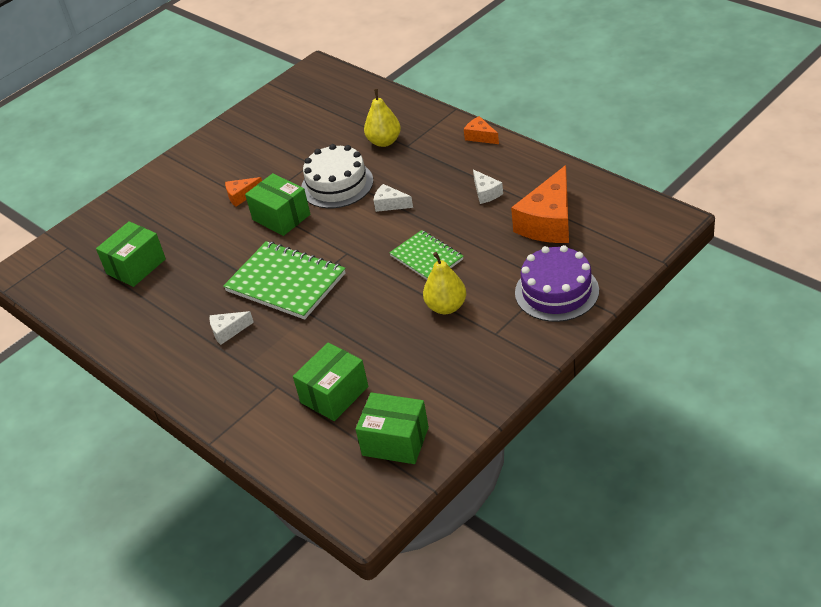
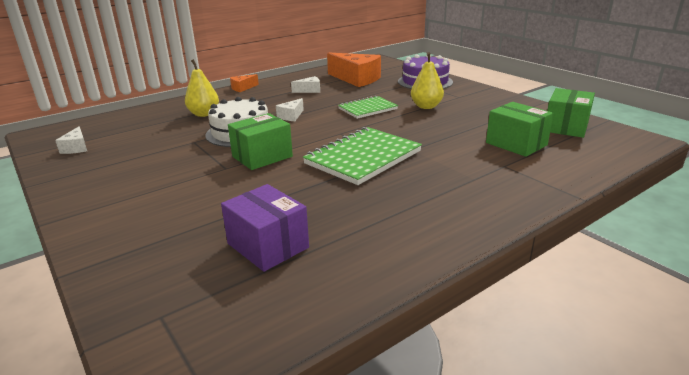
camera: 85 degrees left, 15 degrees down
(136, 266) = (268, 245): green box -> purple box
(228, 331) = (421, 186): white cheese -> white cheese (76, 148)
(241, 196) = (203, 175): orange cheese -> none

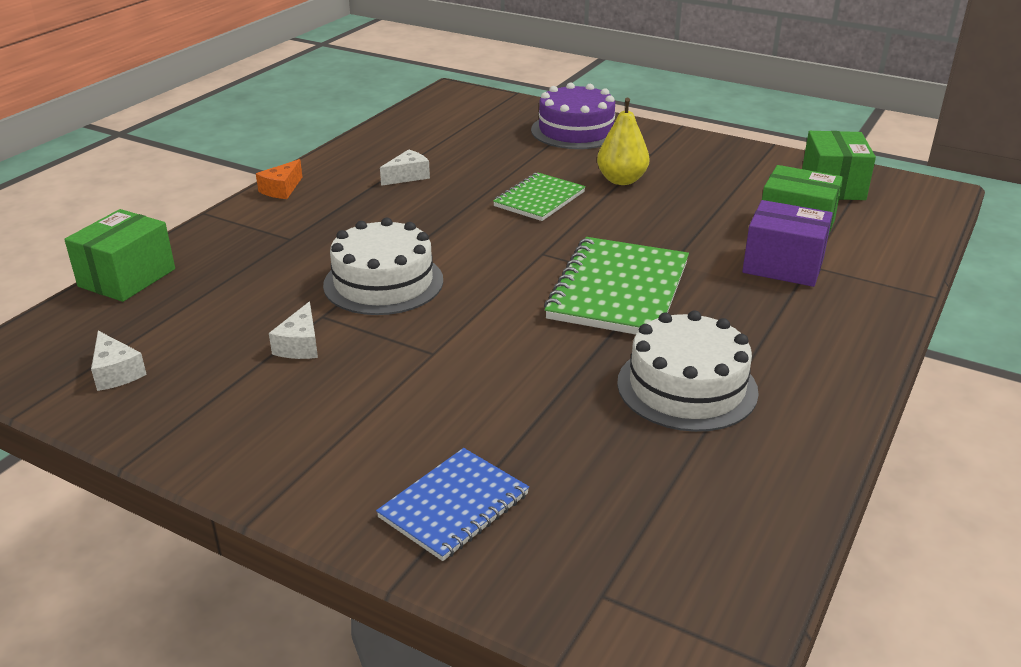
camera: 25 degrees left, 5 degrees up
(142, 243) = (454, 506): none -> blue notebook
(204, 114) = (275, 257): yellow pear -> none
(262, 156) = (468, 320): green box -> green box (127, 278)
(268, 245) = (632, 459): purple box -> purple box (783, 265)
(291, 116) = (432, 234): white cheese -> white cheese (300, 345)
(347, 214) = (687, 387): none -> white cake
(356, 79) = (462, 140): orange cheese -> none

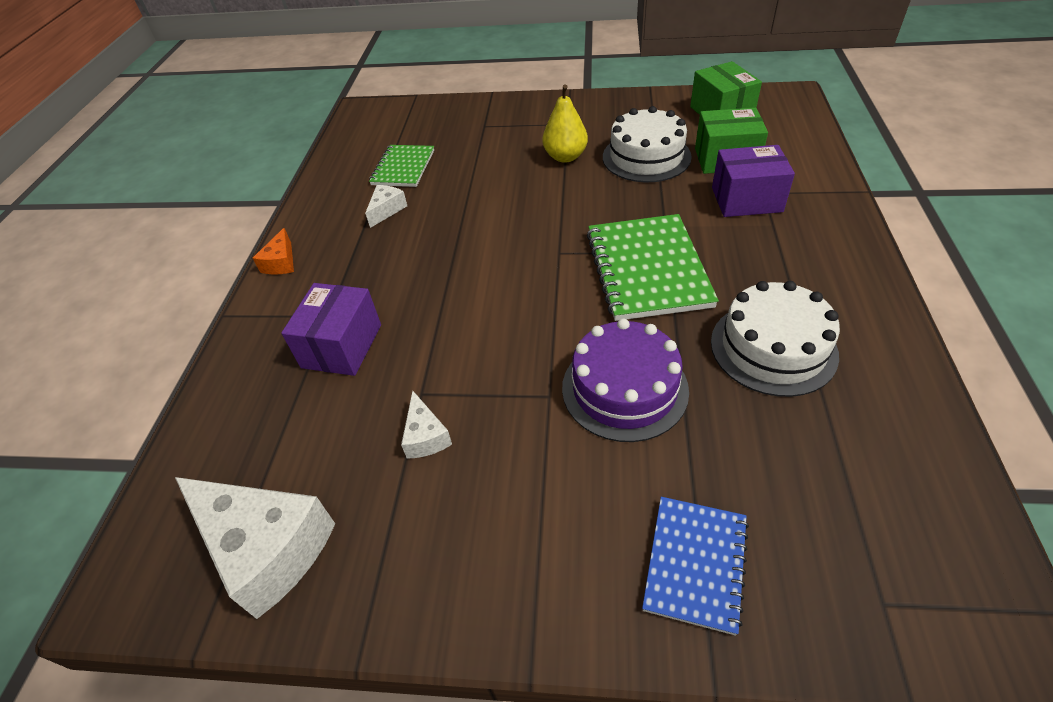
camera: 20 degrees left, 15 degrees up
(116, 372) = (267, 548): white cheese -> white cheese, size x2.10
(127, 278) = (197, 423): green box -> none
(283, 263) = (342, 346): none -> purple box
(383, 282) = (449, 334): white cake -> white cake (646, 157)
(539, 199) = (515, 197): green notebook -> green notebook (403, 168)
(576, 130) = (492, 119): purple cake -> purple cake (624, 388)

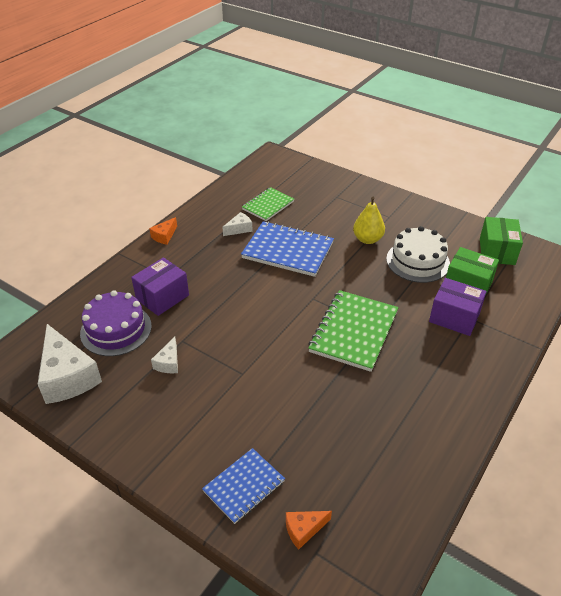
camera: 25 degrees right, 5 degrees down
(476, 209) = (288, 250): none -> blue notebook
(624, 388) = (283, 389): purple cake -> purple cake (116, 329)
(773, 348) = (382, 409): white cake -> none
(836, 578) = (304, 530): none -> orange cheese

